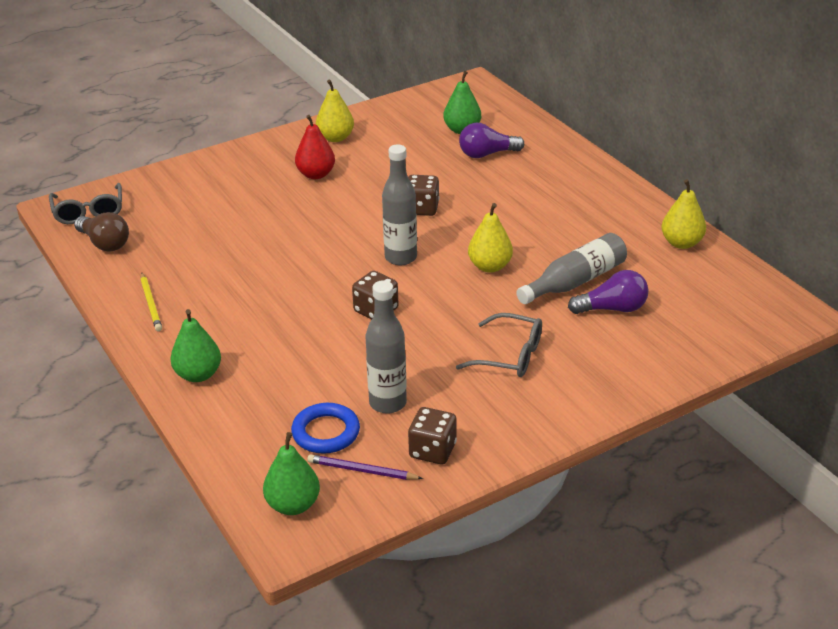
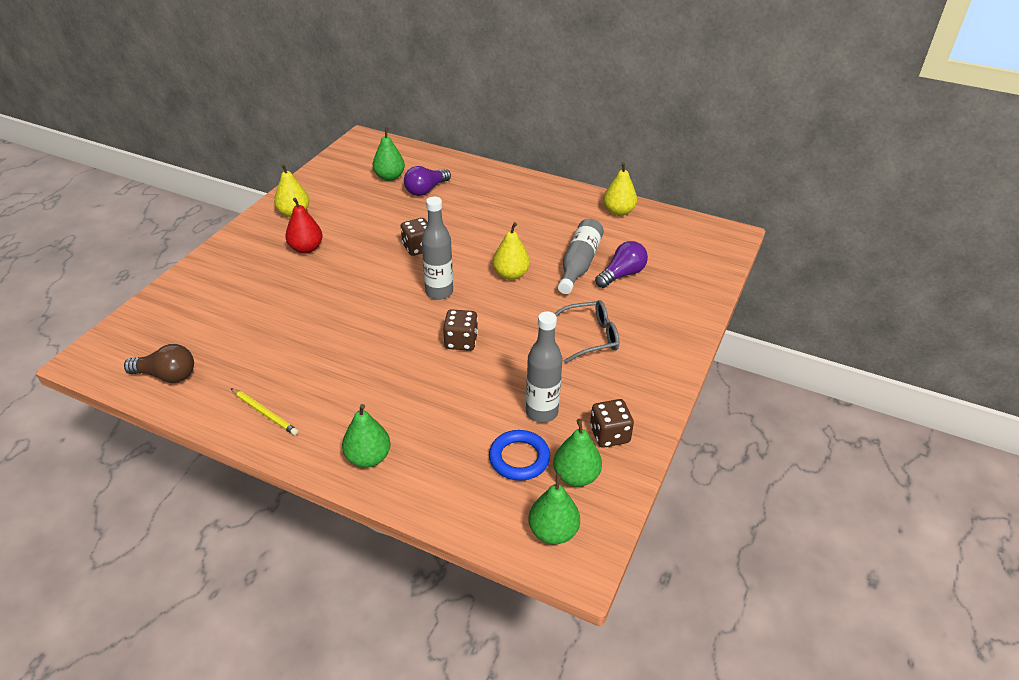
camera: 35 degrees left, 5 degrees up
(89, 212) = (123, 352): grey glasses -> none
(362, 471) = (576, 476): purple pencil -> green pear

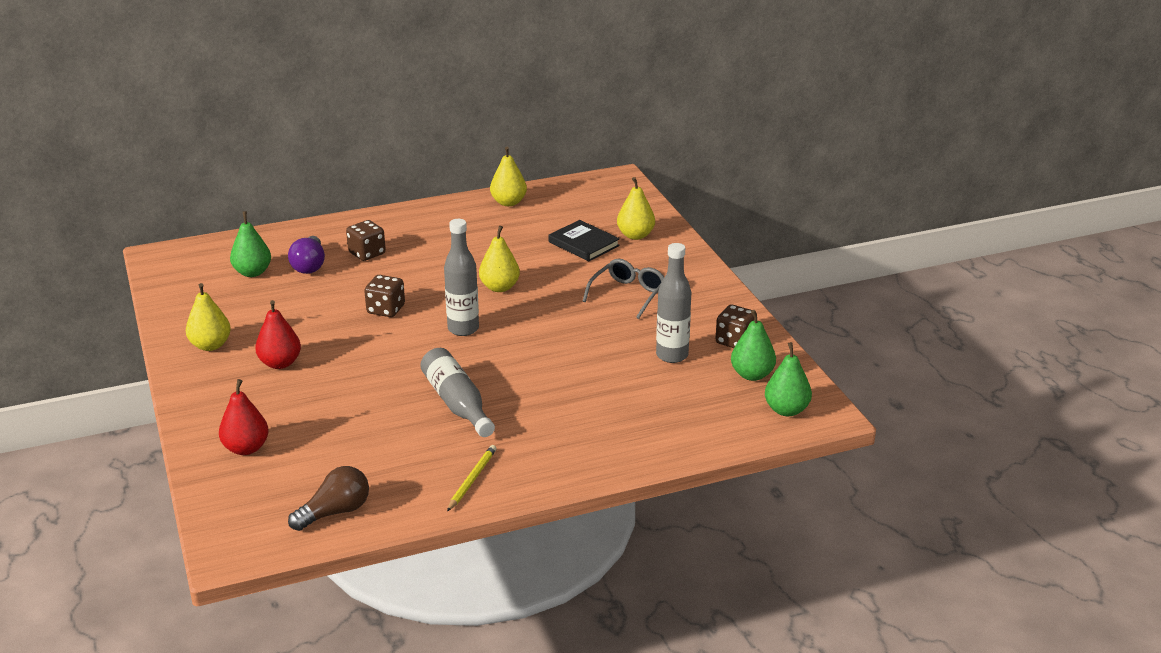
camera: 45 degrees left, 10 degrees down
(201, 295) = (246, 448): none -> red pear
(265, 413) = (472, 479): yellow pencil -> yellow pencil turned 60 degrees counterclockwise
(368, 458) = (602, 452): green pear -> none
(461, 341) = (540, 349): brown dice -> brown dice (367, 253)
(519, 458) = (702, 388): blue ring -> none
(579, 264) = (540, 253): grey bottle -> grey bottle (457, 403)
(621, 274) = (584, 244): purple light bulb -> black book
(672, 290) = (635, 235): none -> yellow pear

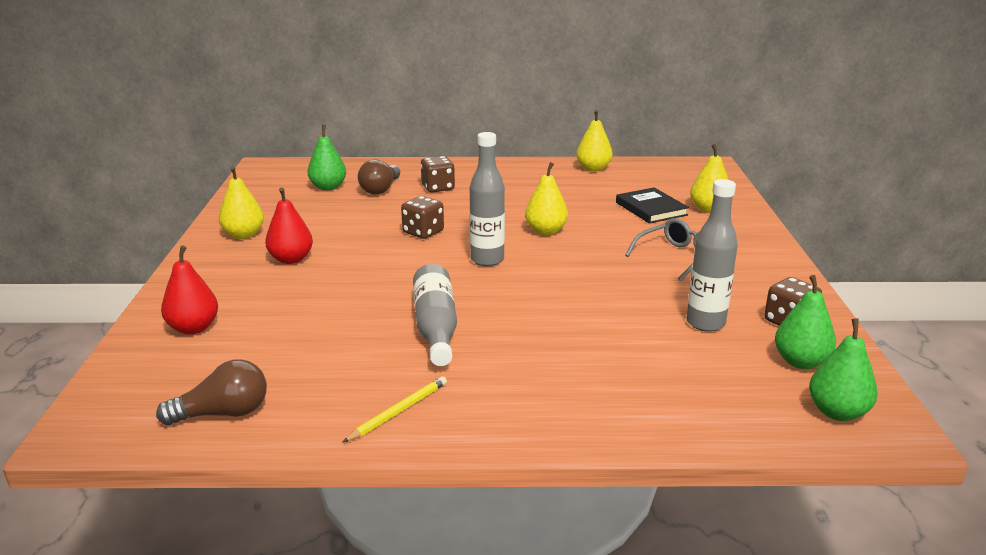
camera: 20 degrees right, 5 degrees down
(309, 265) = (380, 189): purple light bulb -> brown light bulb

